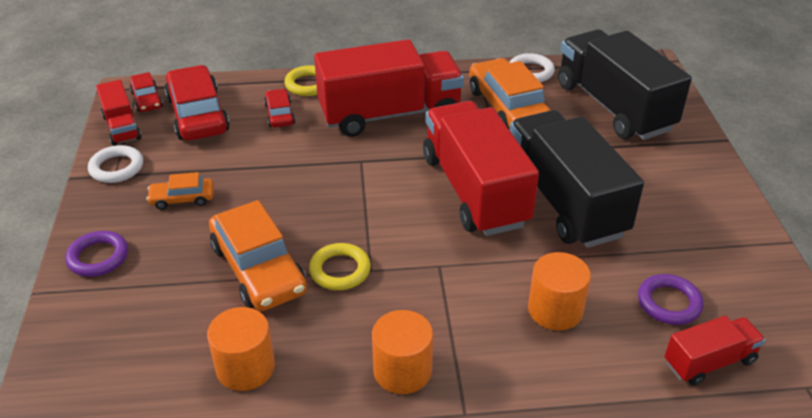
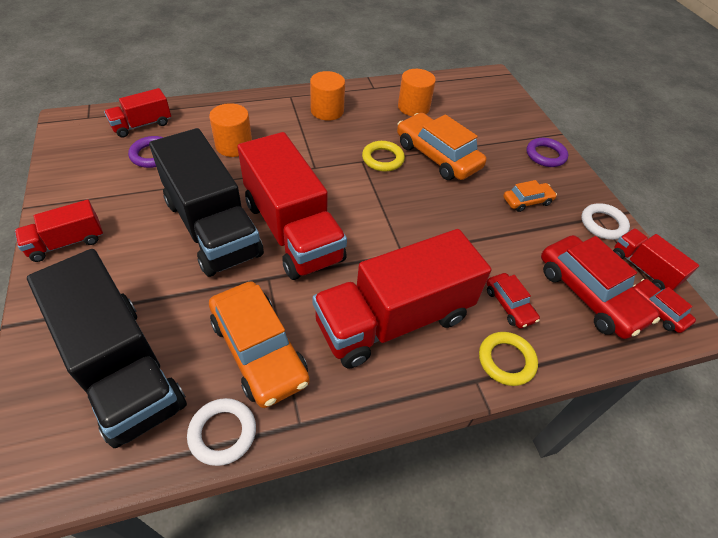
camera: 165 degrees right, 10 degrees up
(716, 199) = (67, 242): none -> red truck

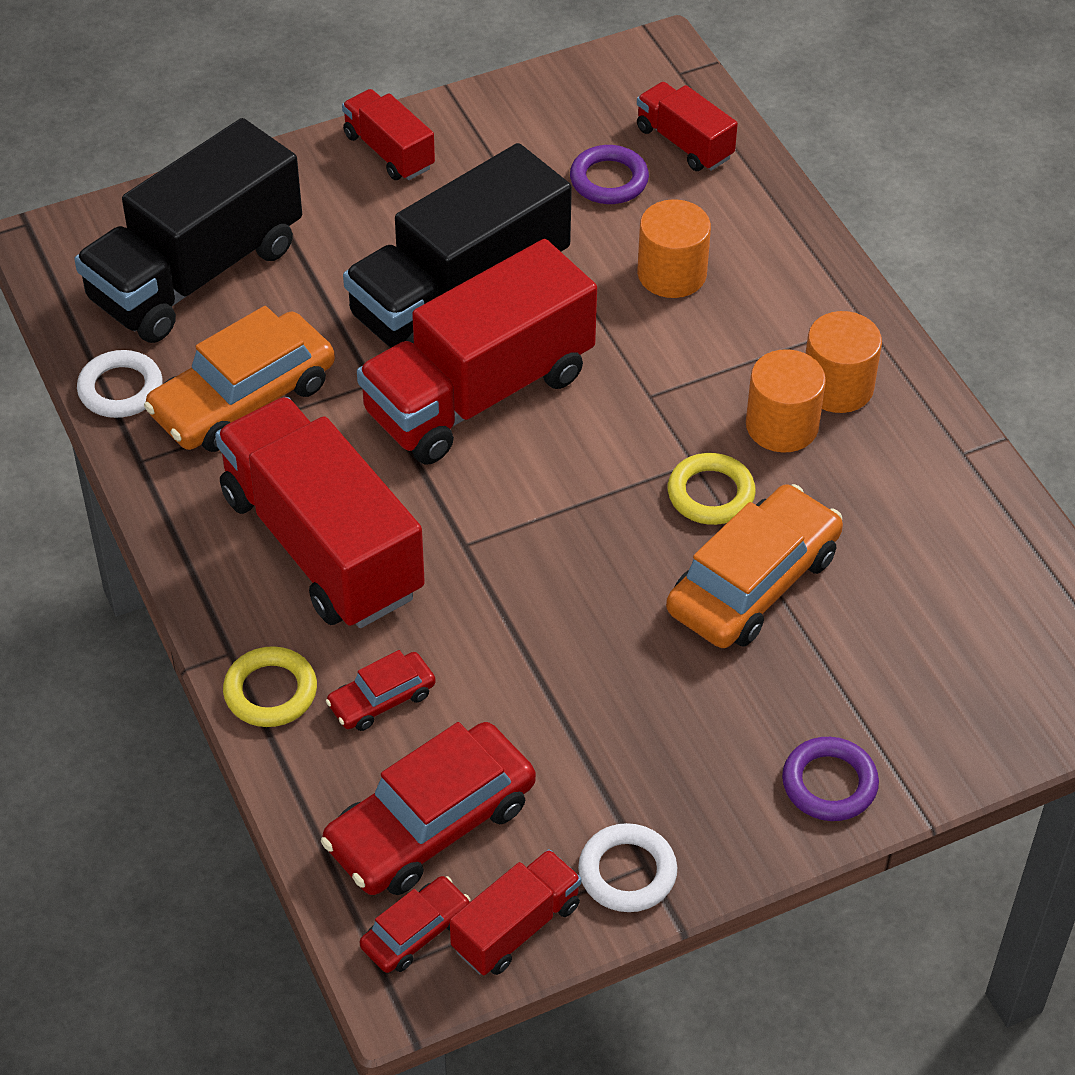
camera: 85 degrees right, 0 degrees up
(413, 107) = (915, 531): orange cylinder -> orange cylinder (782, 425)
(527, 201) = (658, 739): orange car -> none

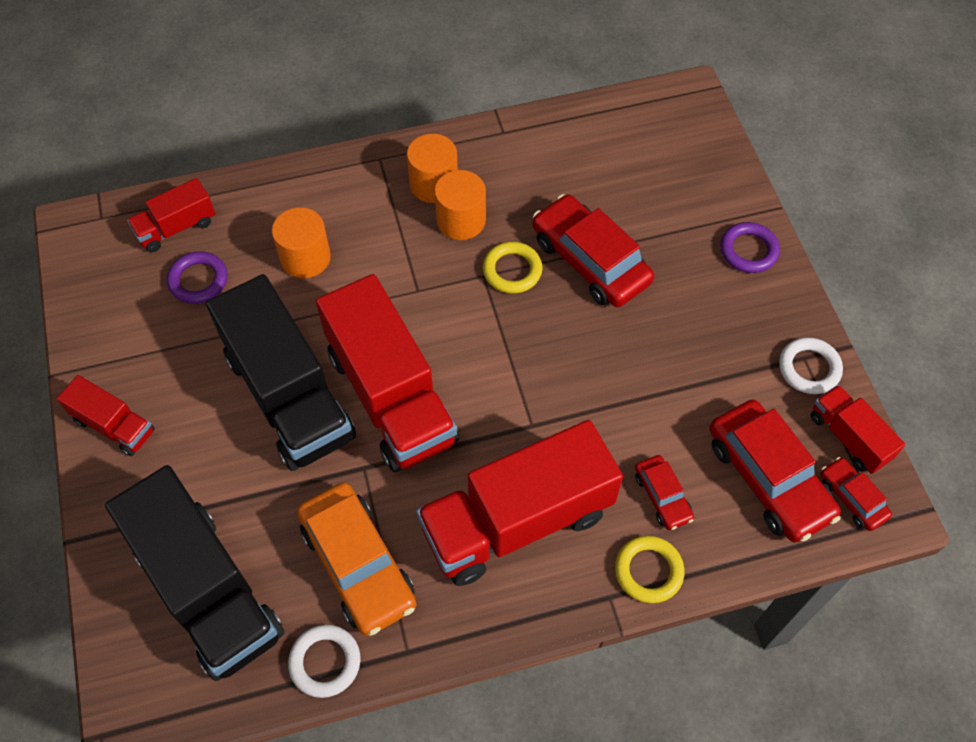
camera: 80 degrees left, 10 degrees up
(389, 151) = (114, 425): red truck -> red truck turned 120 degrees counterclockwise
(753, 583) = (590, 260): orange car -> red car

